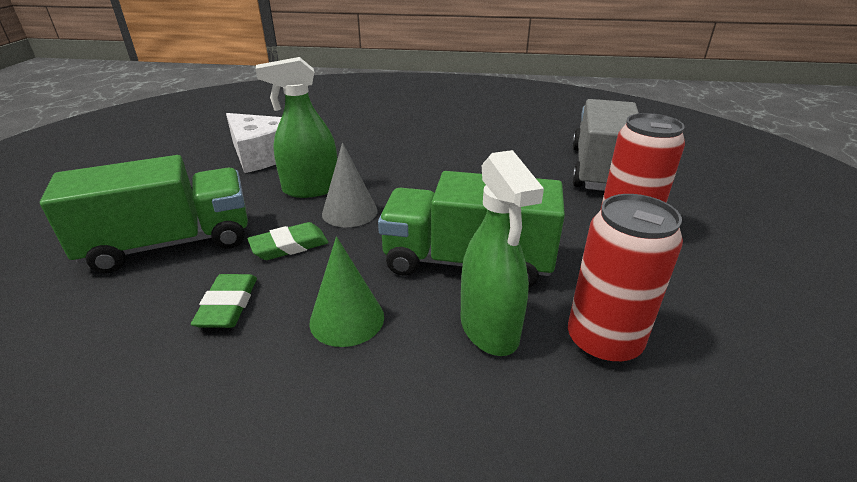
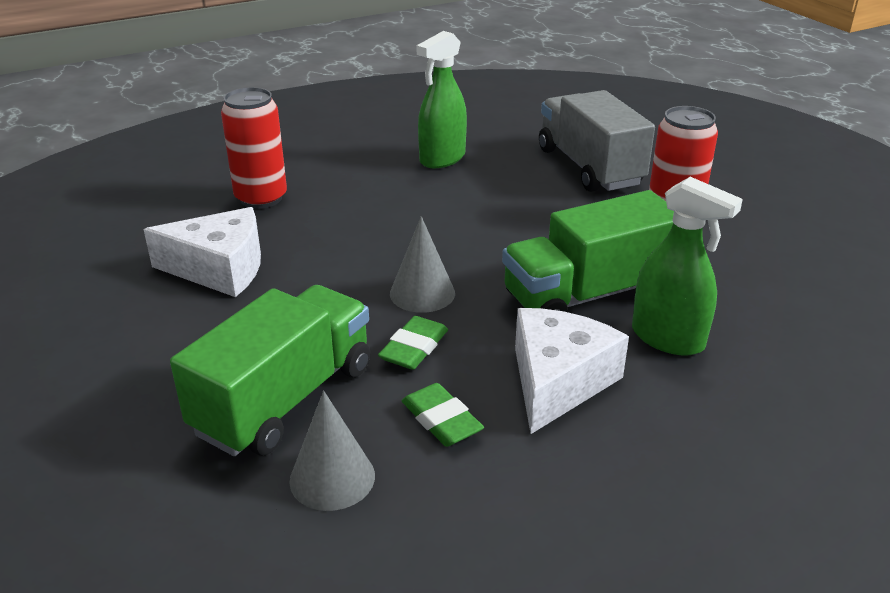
camera: 35 degrees left, 0 degrees up
(109, 309) = (332, 478): none -> grey cone
(310, 189) = (345, 286): green spray bottle -> green spray bottle (442, 159)
(347, 319) = (557, 381): green cone -> white cheese
(603, 342) = (747, 312): red can -> red can (261, 198)

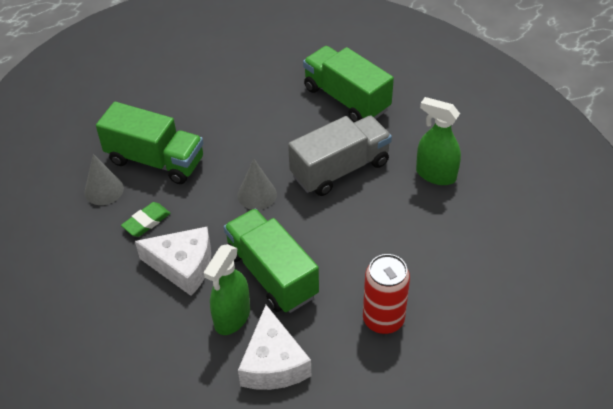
camera: 80 degrees right, 15 degrees up
(220, 268) = (263, 104): white cheese -> white cheese (273, 363)
(261, 198) = (346, 99): red can -> green truck
(414, 348) = (203, 201): green eraser -> none
(589, 167) = (455, 264): grey truck -> grey truck (340, 169)

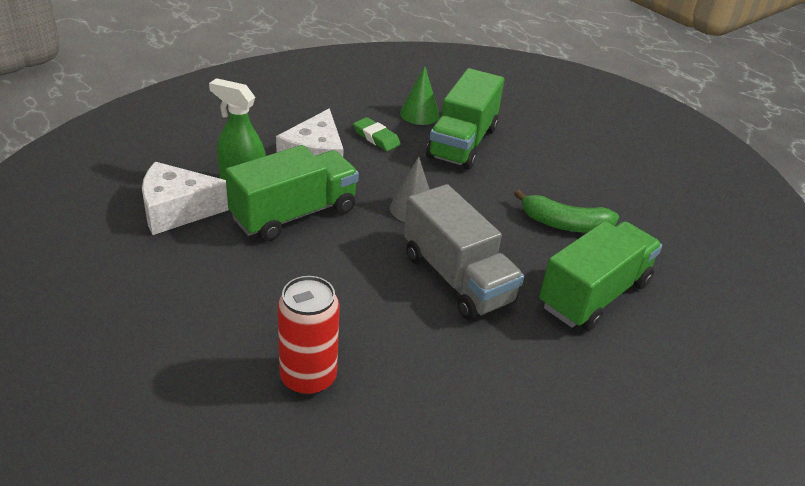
camera: 85 degrees right, 10 degrees down
(104, 190) = (419, 114): grey cone -> green cone
(269, 106) = (564, 224): none -> green banana
(383, 319) = (209, 296): red can -> red can (308, 377)
(435, 174) = (451, 375): green spray bottle -> none

